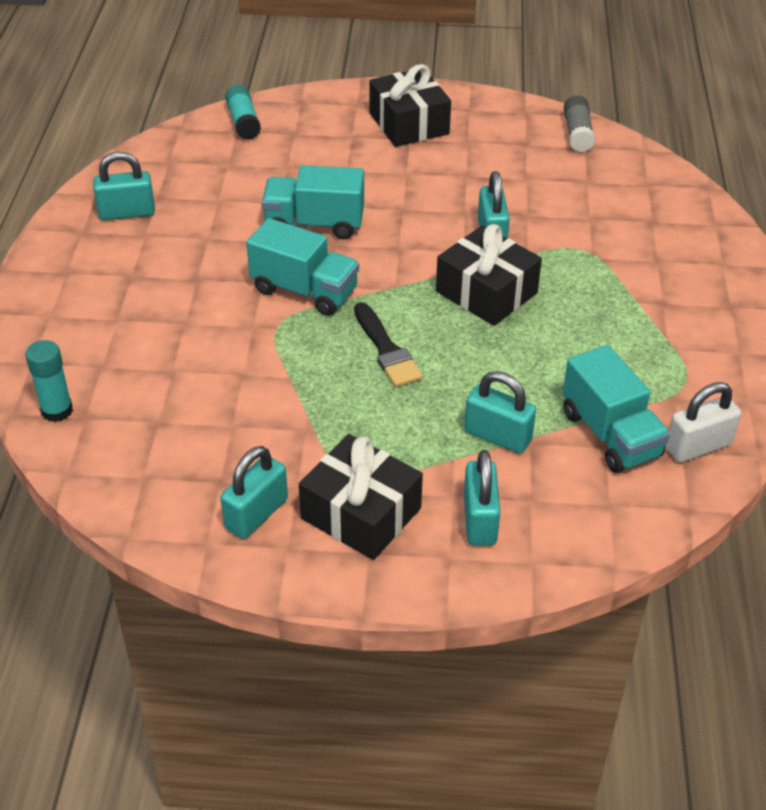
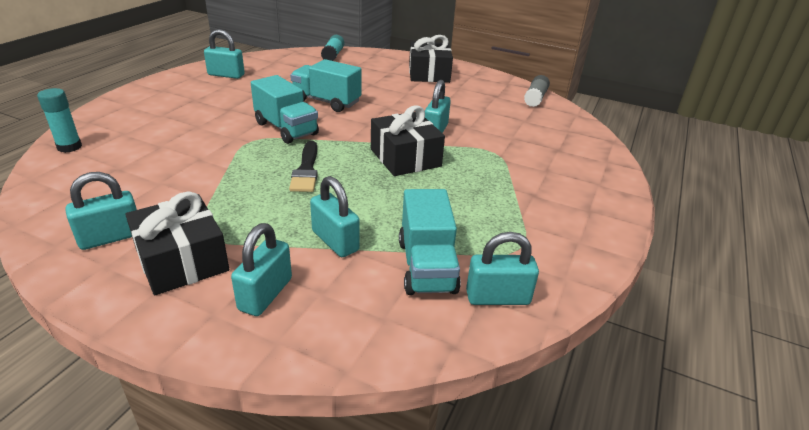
camera: 20 degrees right, 10 degrees down
(698, 446) = (497, 297): white padlock -> turquoise padlock

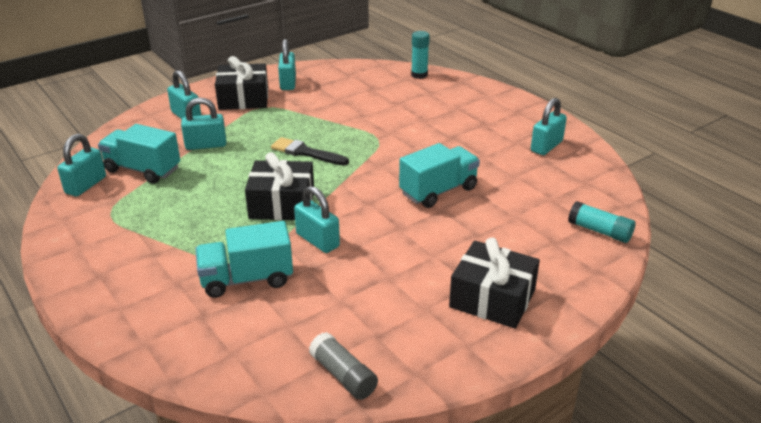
camera: 120 degrees right, 0 degrees up
(286, 129) = (388, 157): turquoise truck -> turquoise truck (247, 279)

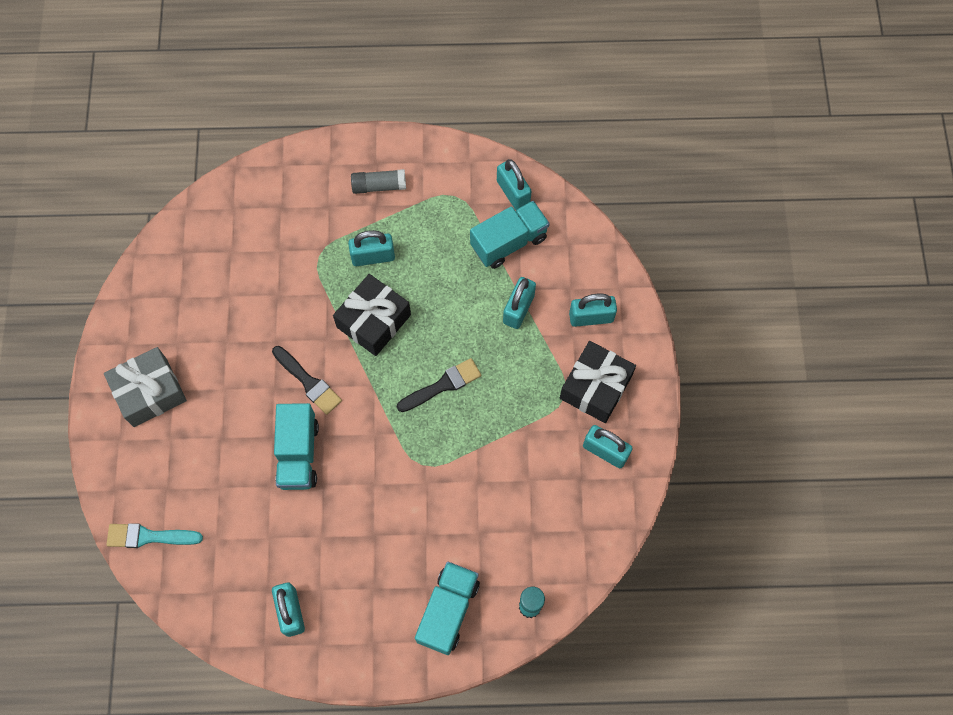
camera: 125 degrees right, 35 degrees up
(247, 279) = (298, 250): turquoise truck -> turquoise truck (448, 611)
(317, 240) = (305, 319): turquoise padlock -> turquoise padlock (373, 256)
(343, 375) = (163, 257): grey glue stick -> grey glue stick (379, 186)
(374, 213) = (308, 382): none -> black brush
(492, 298) = (150, 392): black gift -> grey gift
(599, 231) = (149, 536): turquoise glue stick -> turquoise brush

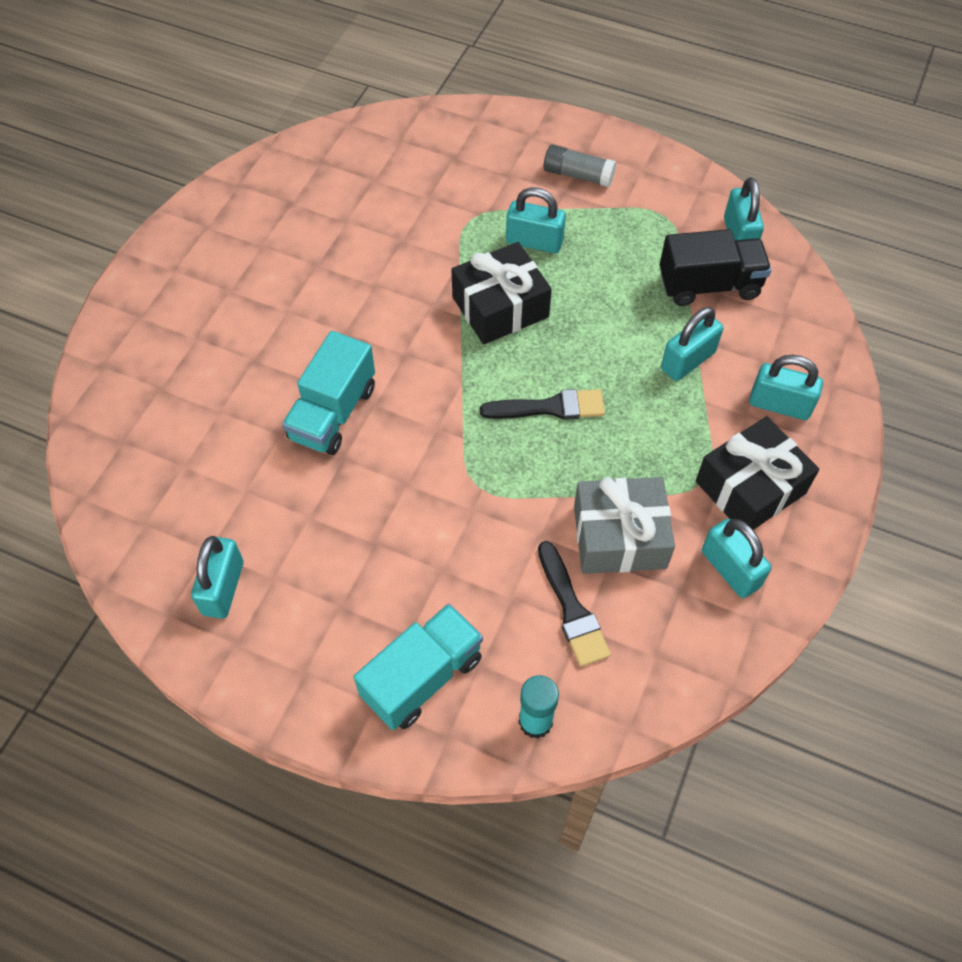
camera: 25 degrees right, 10 degrees down
(149, 536) = (109, 430): turquoise brush -> none
(150, 392) = (202, 283): grey gift -> grey gift (619, 537)
(308, 382) = (388, 341): black brush -> black brush (572, 610)
(509, 242) = (709, 285): turquoise truck -> black truck

